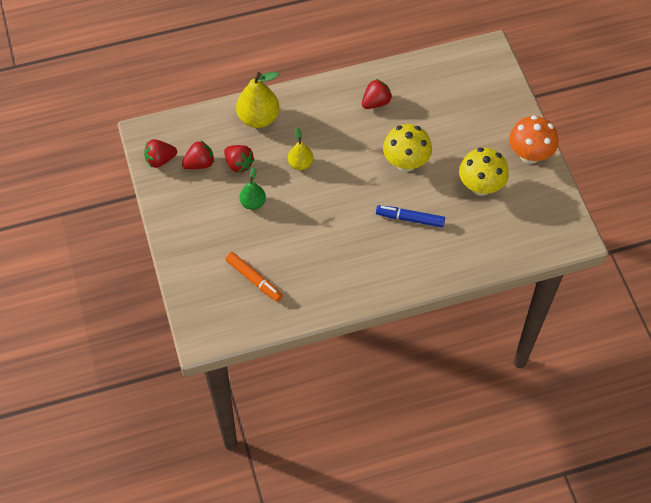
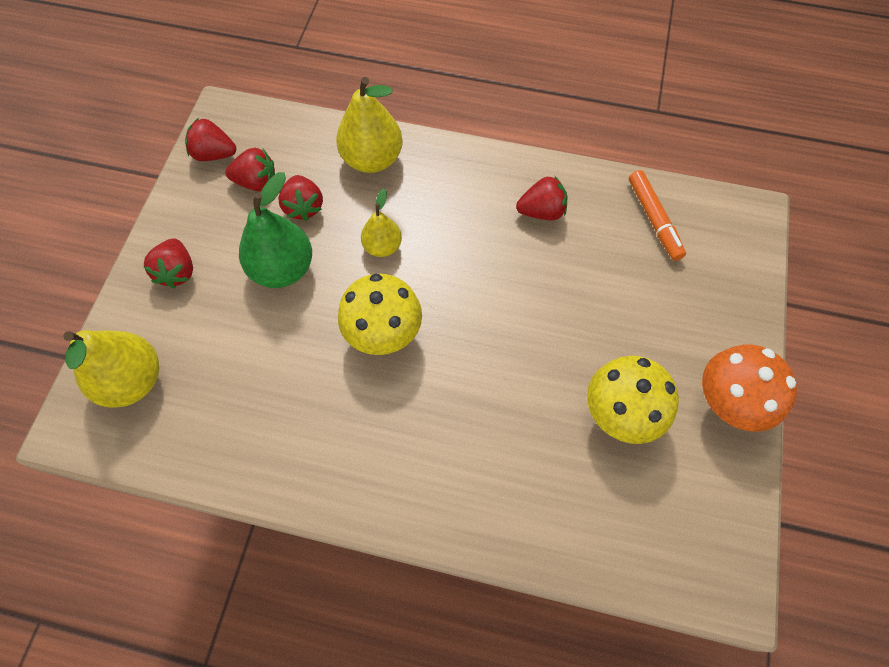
camera: 30 degrees right, 5 degrees up
(193, 234) = (177, 272): none -> red strawberry
(215, 299) = (132, 381): none -> yellow pear
(253, 203) = (283, 269): green pear -> green pear, size x1.70
(254, 279) = (203, 380): orange marker -> orange marker (654, 219)
(405, 163) = (529, 318): yellow mushroom -> yellow mushroom (383, 334)
(410, 219) = (481, 408): blue marker -> none

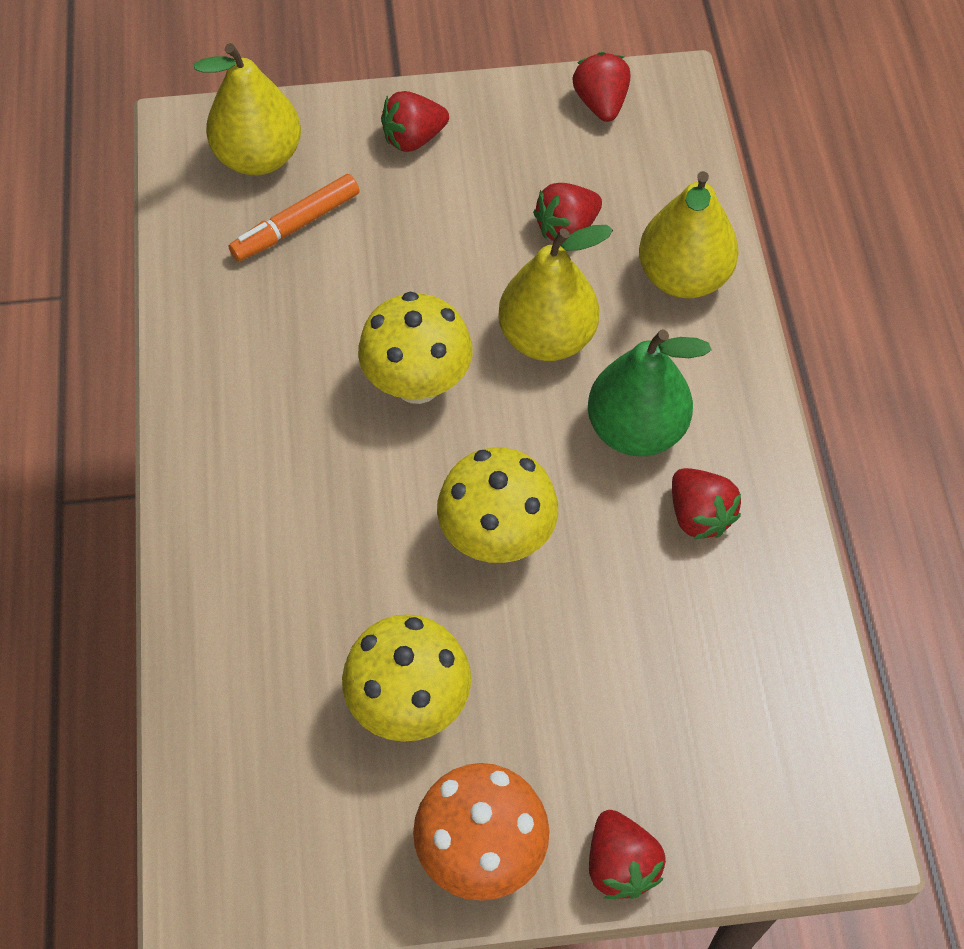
camera: 70 degrees right, 5 degrees down
(256, 182) = (580, 164): red strawberry -> red strawberry (620, 865)
(283, 269) = (465, 241): green pear -> green pear (636, 429)
(382, 246) = (547, 337): yellow pear -> yellow pear, size x1.70
(518, 324) = (497, 537): none -> yellow mushroom
(654, 219) = (761, 677): orange marker -> orange marker (296, 225)

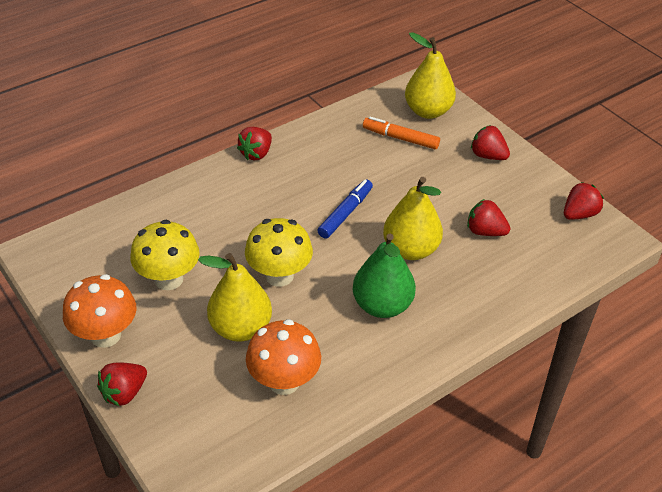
camera: 60 degrees right, 15 degrees down
(417, 383) = (345, 213): yellow mushroom -> blue marker
(683, 277) = (496, 289): yellow pear -> yellow pear (240, 328)
(699, 515) = (348, 352): red strawberry -> red strawberry (256, 154)
(711, 625) = (284, 381): none -> orange mushroom

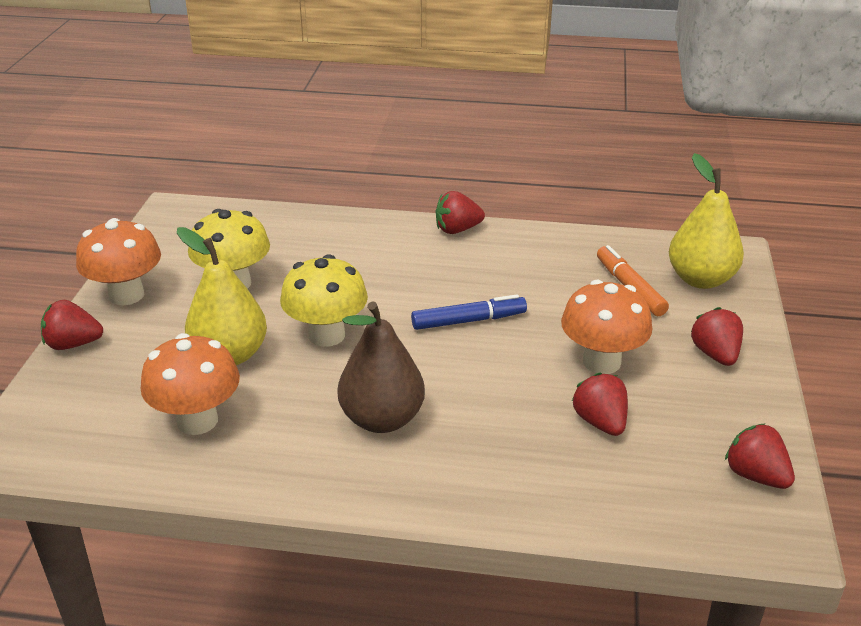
camera: 45 degrees right, 10 degrees down
(382, 306) = (382, 419): green pear -> brown pear
(411, 250) = (488, 389): yellow pear -> none
(443, 195) = (601, 362): none -> orange mushroom
(579, 214) = (755, 476): red strawberry -> red strawberry turned 135 degrees counterclockwise

